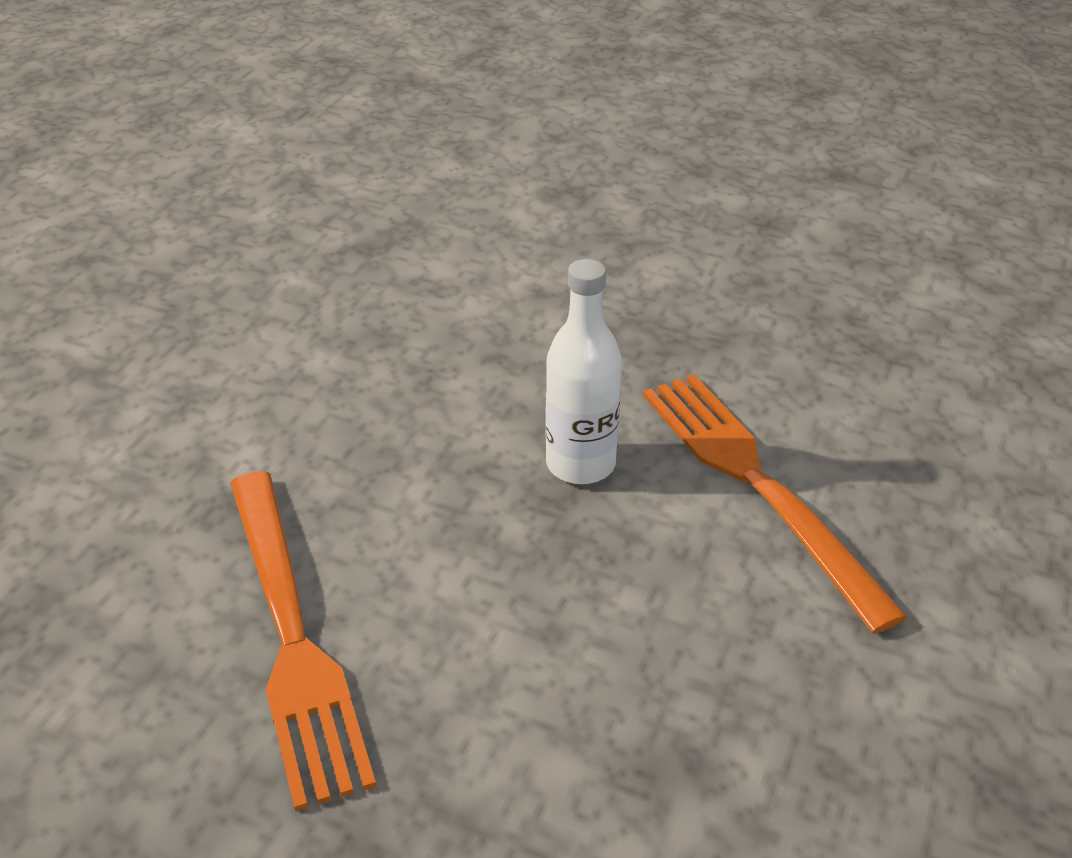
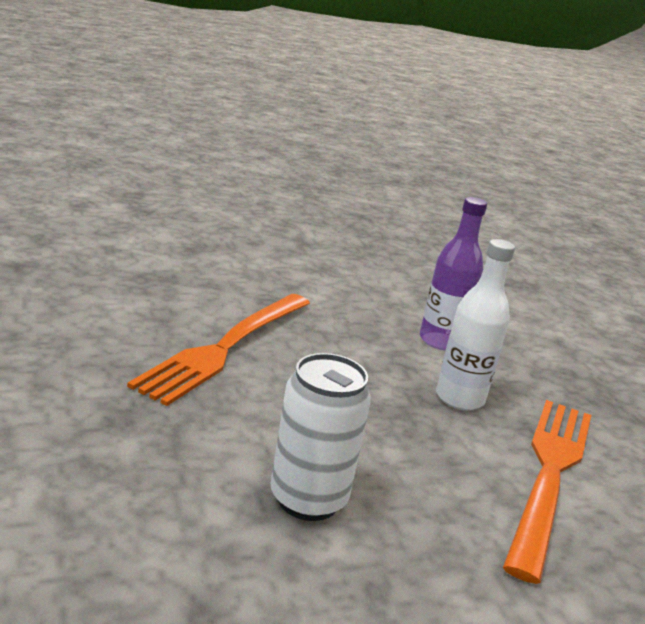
camera: 45 degrees right, 15 degrees down
(457, 398) = (440, 341): none -> purple bottle
(661, 738) = (308, 499): none -> white can

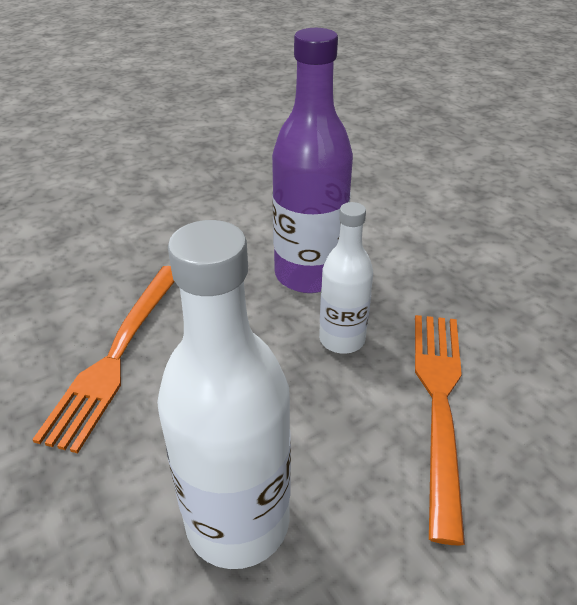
camera: 10 degrees left, 15 degrees up
(308, 499) = (238, 522): white can -> white bottle
(440, 341) = (309, 275): purple bottle -> purple bottle, size x1.69

